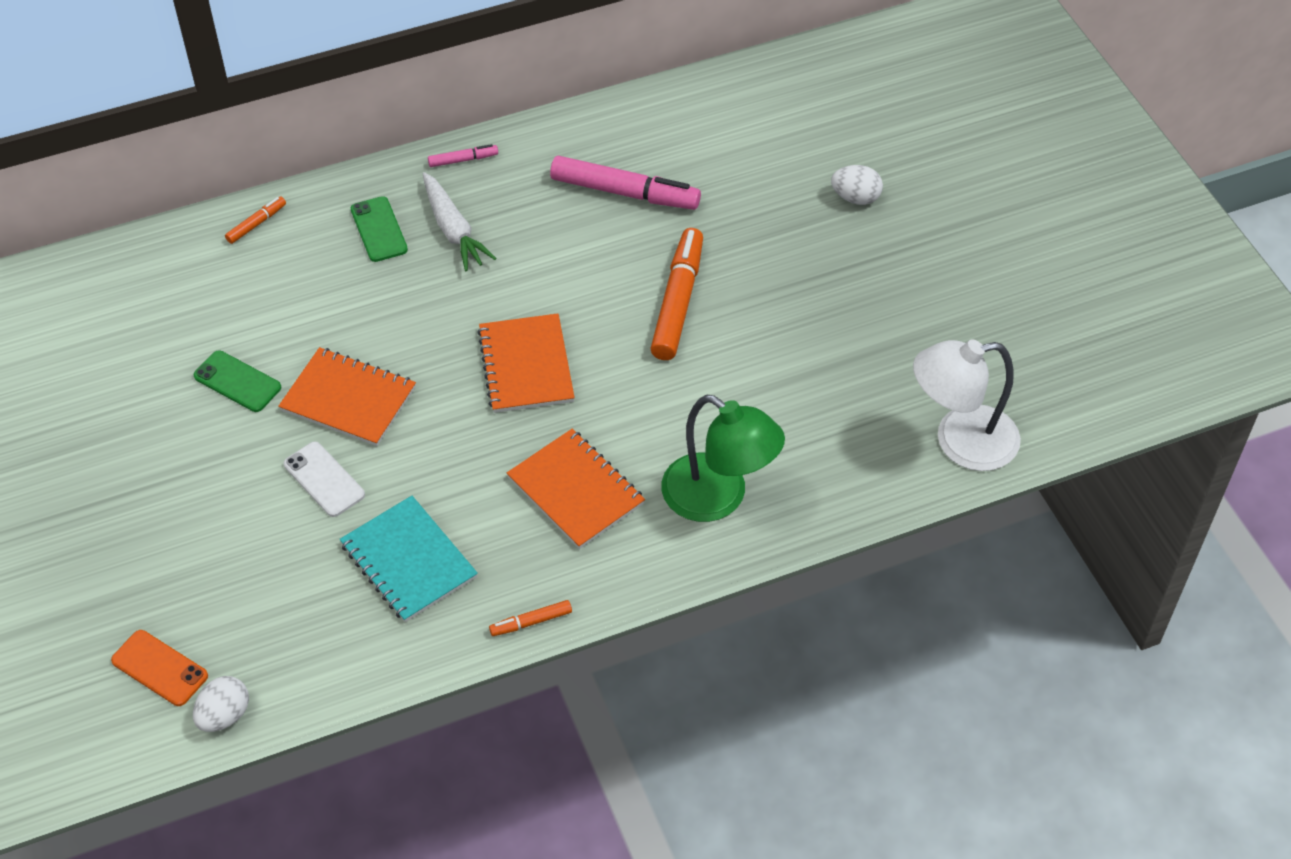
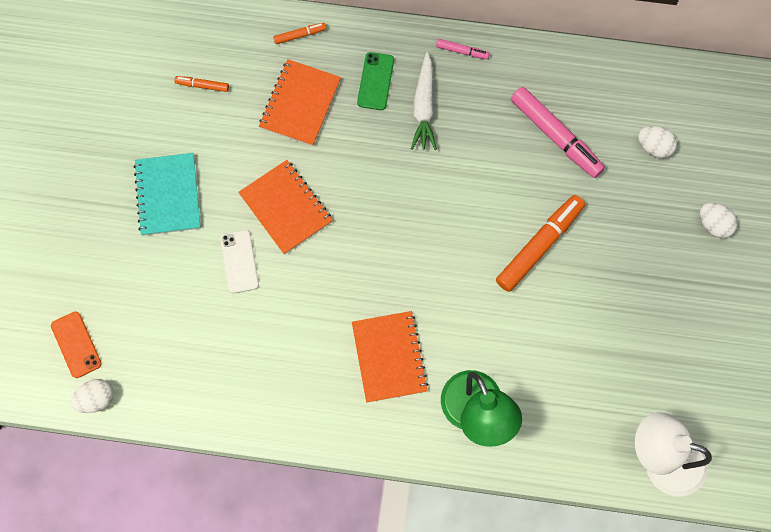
camera: 30 degrees right, 20 degrees up
(237, 382) = (225, 157): green phone -> none
(408, 561) = (258, 351): turquoise notebook -> turquoise notebook (168, 195)
(526, 365) = (411, 243): orange notebook -> orange notebook (300, 104)
(531, 622) = (308, 438): orange marker -> orange marker (202, 85)
(740, 156) = (654, 147): none -> white egg

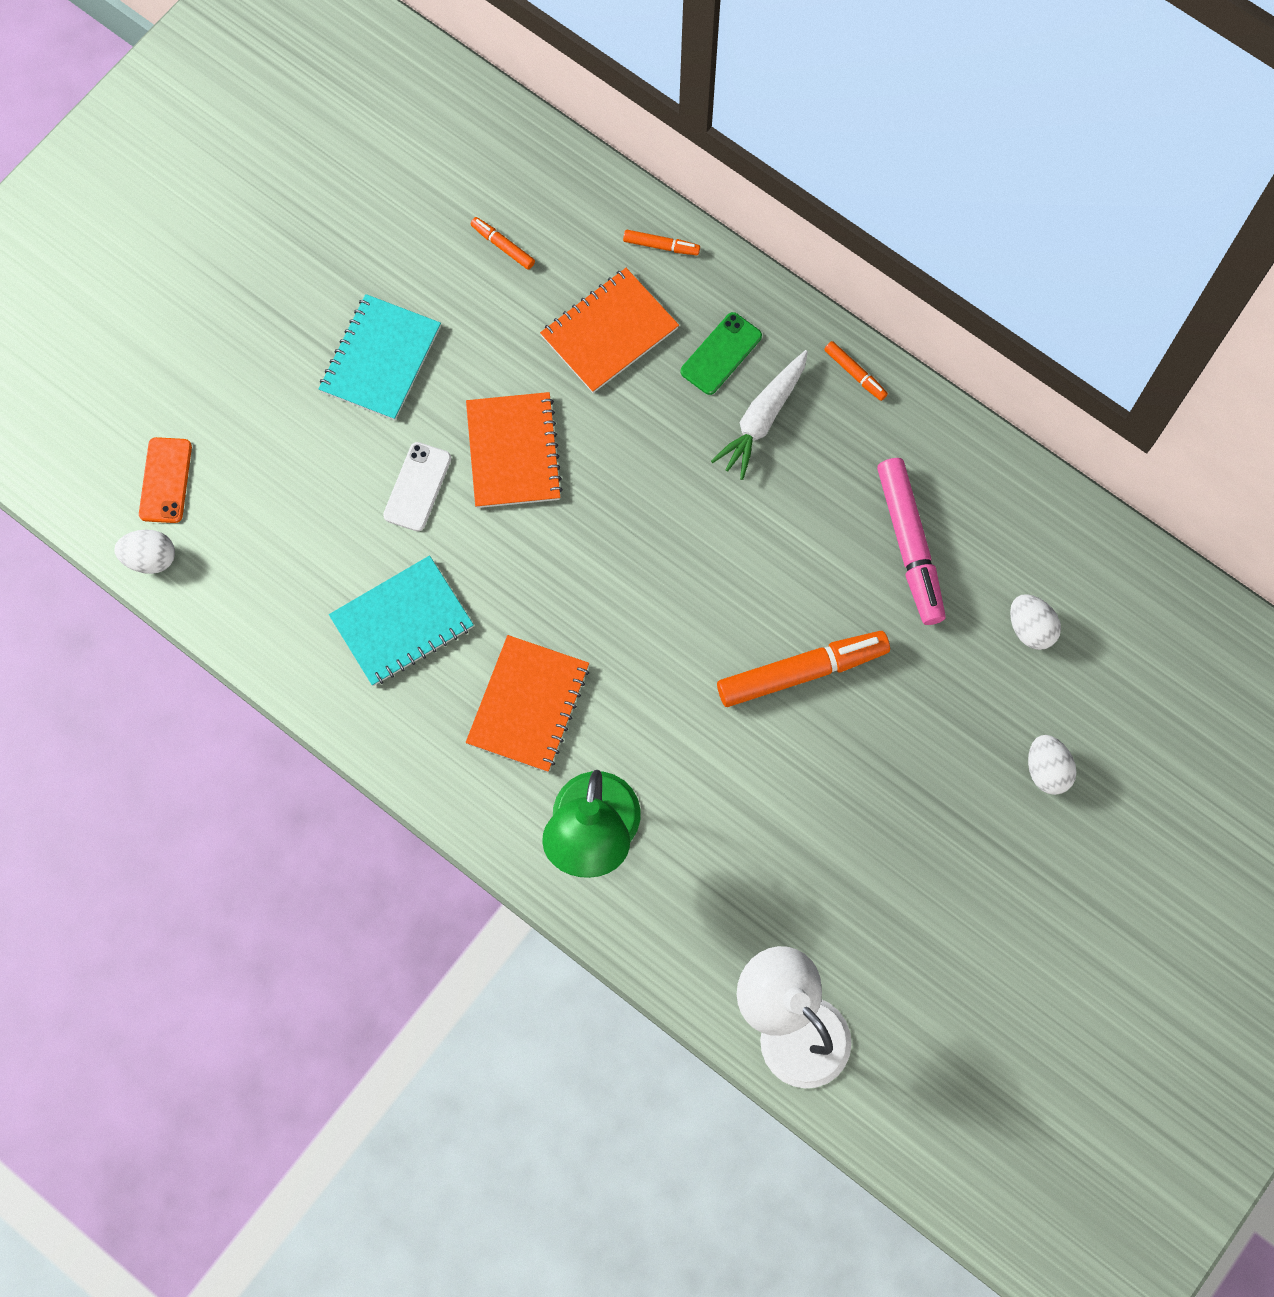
camera: 30 degrees right, 0 degrees up
(281, 350) = (402, 622): none -> turquoise notebook
(462, 51) = (855, 374): pink marker -> orange marker

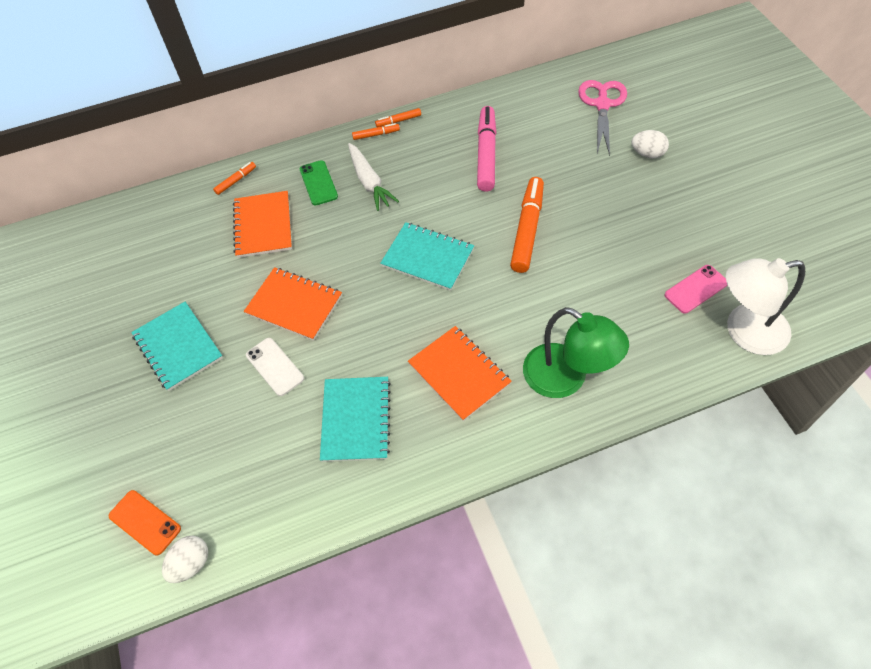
camera: 55 degrees left, 15 degrees down
(503, 246) = (168, 251): orange marker -> orange marker (398, 121)
(679, 569) = (428, 257): none -> turquoise notebook
(827, 937) = (696, 289): none -> pink phone
(909, 545) = (486, 154): pink marker -> pink marker turned 105 degrees counterclockwise
(1030, 628) = (565, 128): white egg -> none
(1113, 659) = (602, 105): none -> pink scissors

